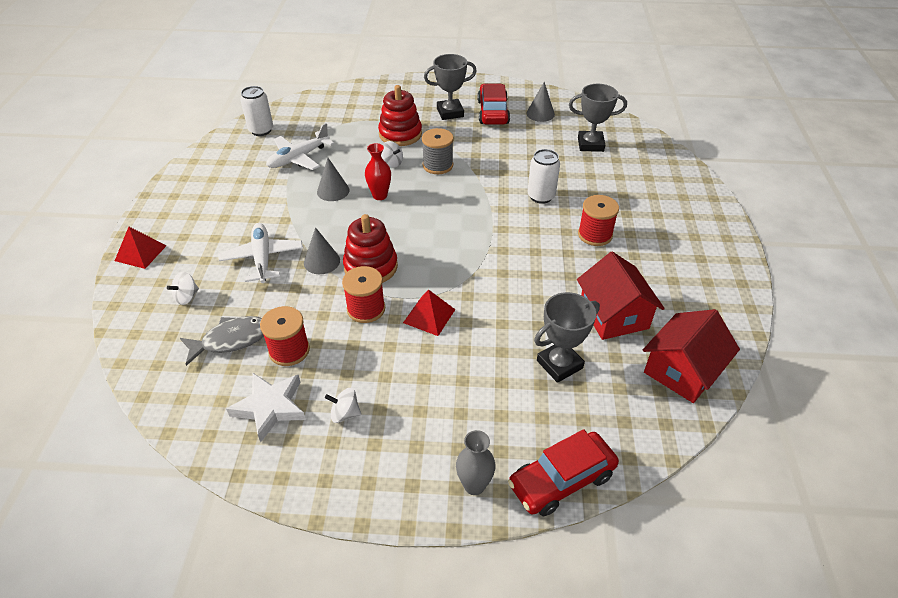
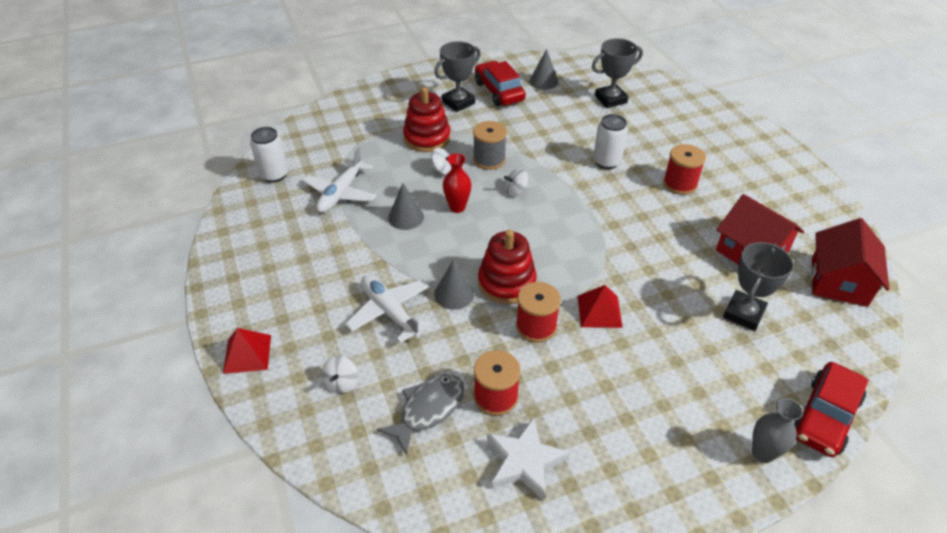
camera: 25 degrees left, 0 degrees up
(345, 413) = (599, 437): white spinning top -> white spinning top (516, 191)

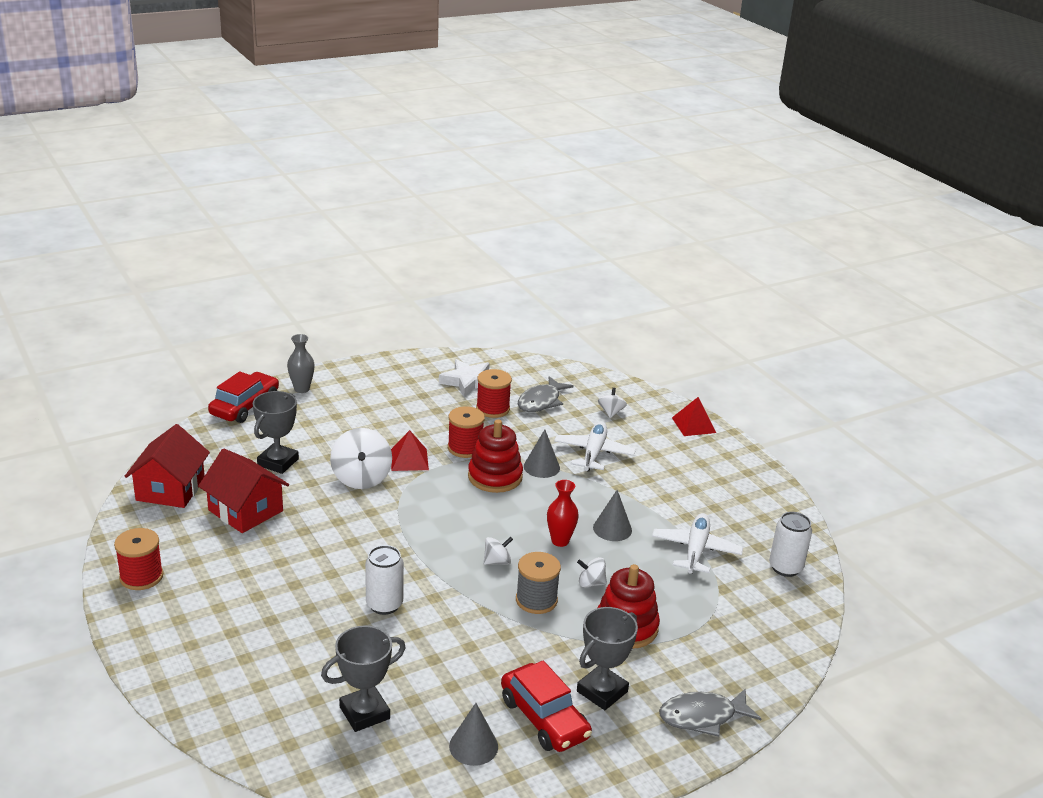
camera: 170 degrees right, 15 degrees down
(390, 312) = (593, 453): white plane -> white plane turned 120 degrees counterclockwise
(400, 87) = (702, 716): none -> grey fish
(647, 287) = (361, 478): none -> white spinning top
(680, 184) = (297, 580): red spool -> red spool (141, 577)

